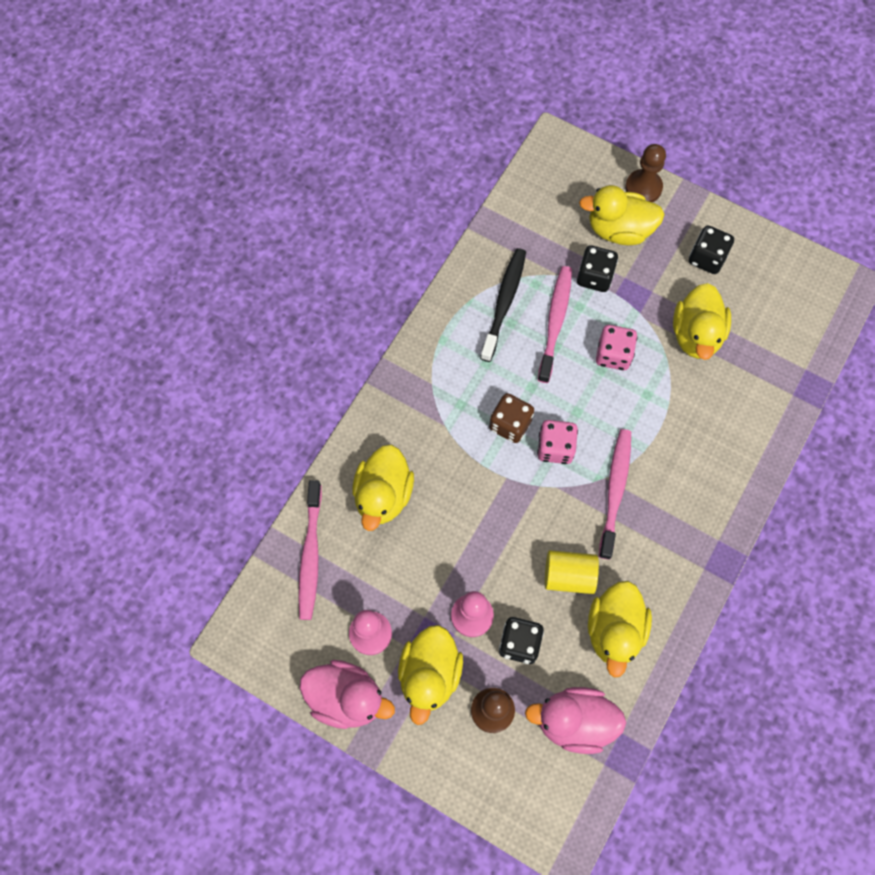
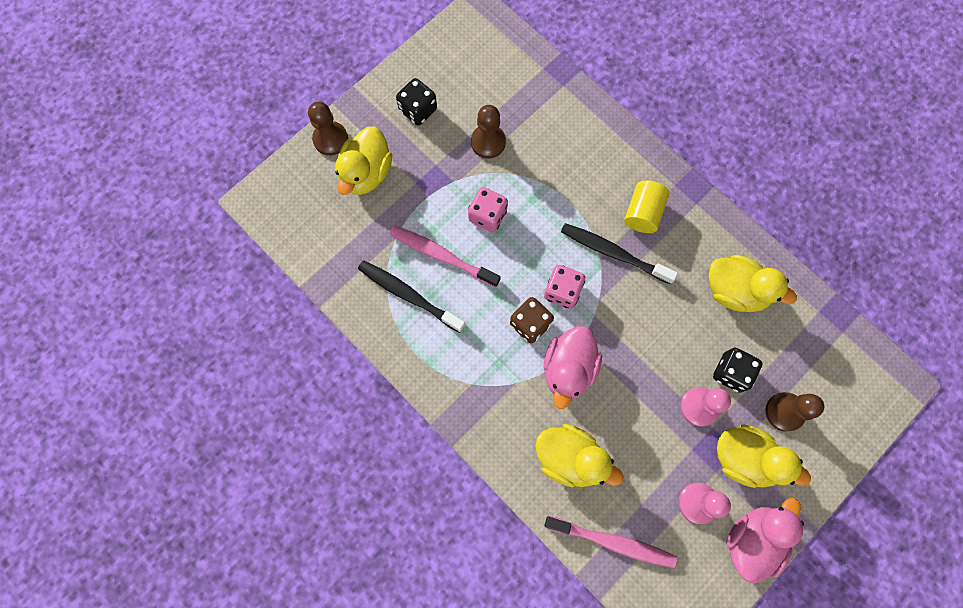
camera: 75 degrees left, 5 degrees up
(569, 576) = (680, 314): yellow cylinder -> yellow cylinder (643, 213)
(574, 721) = (805, 346): pink duck -> pink duck (568, 369)
(594, 277) = (407, 208): black dice -> none
(615, 491) = (613, 253): pink toothbrush -> black toothbrush
(696, 335) = (488, 142): yellow duck -> brown pawn

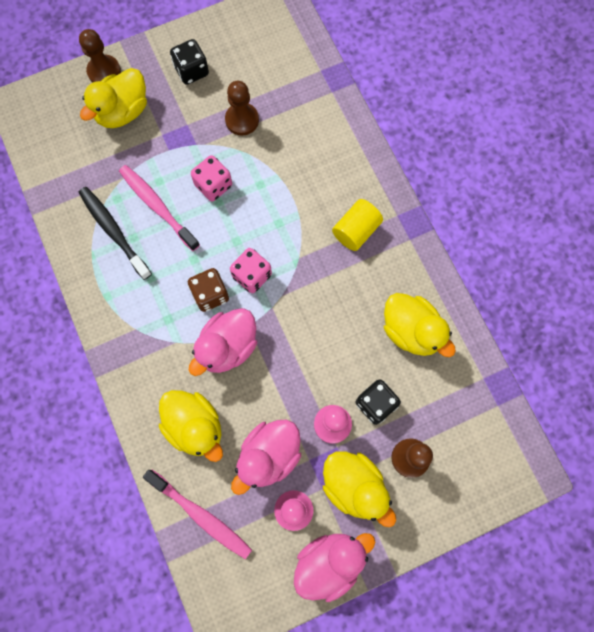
camera: 20 degrees right, 0 degrees up
(613, 253) = (313, 257): black toothbrush -> none
(652, 460) = (269, 456): none -> pink duck

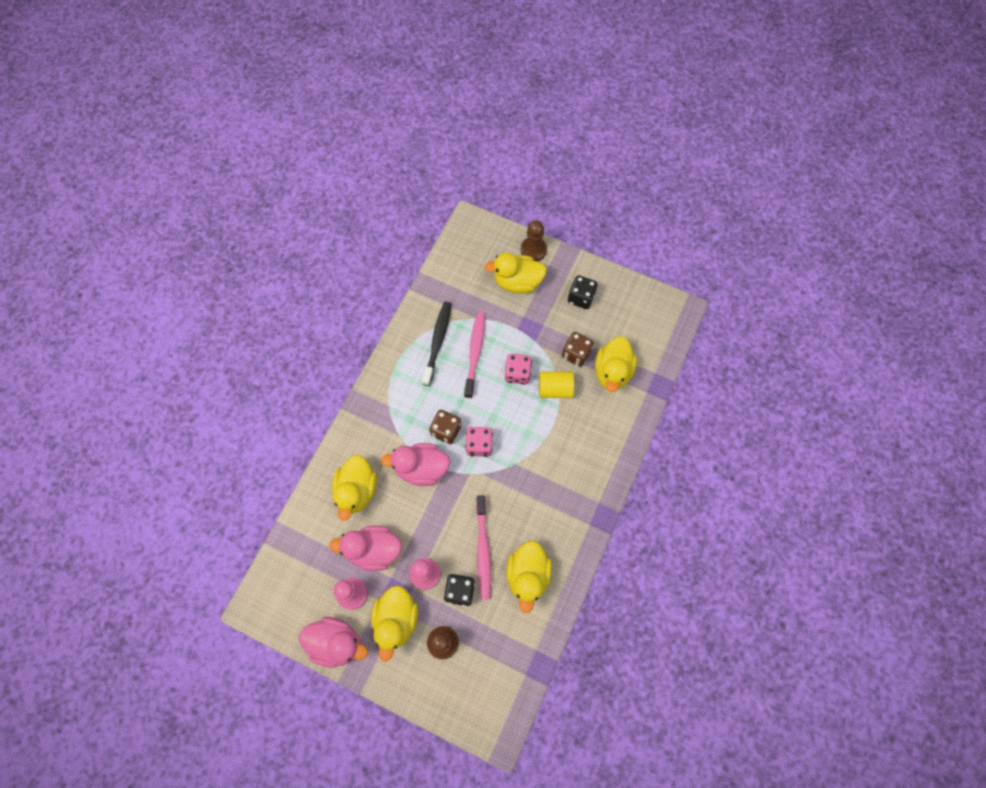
camera: 50 degrees right, 5 degrees down
(201, 515) = (306, 539): pink toothbrush -> pink toothbrush (483, 550)
(242, 120) = (576, 354): brown pawn -> brown dice
(287, 104) = (612, 372): none -> yellow duck
(356, 231) = (565, 485): yellow cylinder -> yellow cylinder (555, 389)

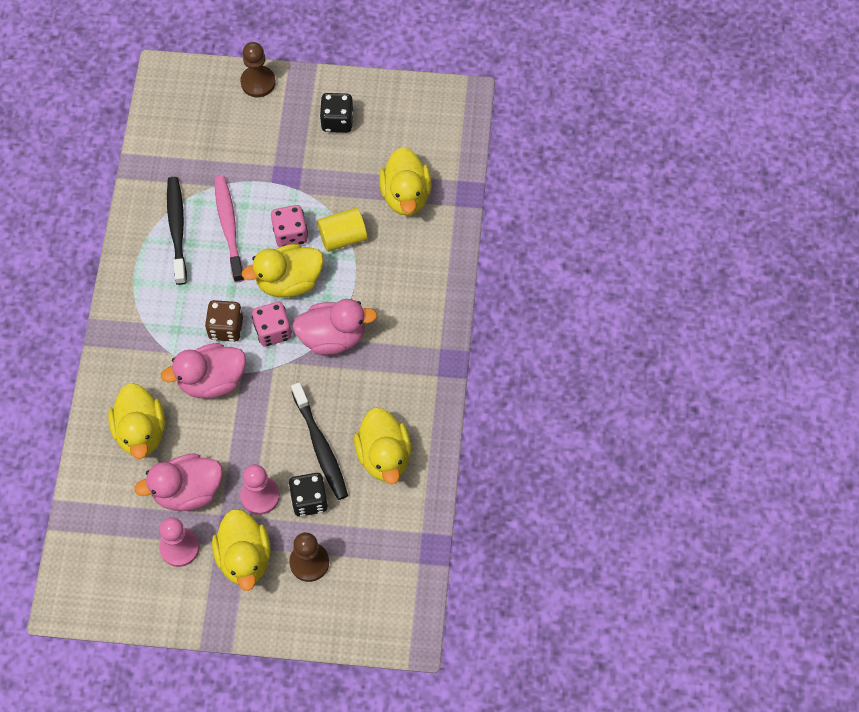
camera: 20 degrees left, 5 degrees down
(337, 643) = (182, 607): pink duck -> pink duck (333, 337)
(483, 550) = (320, 446): pink toothbrush -> black toothbrush
(517, 282) = (251, 127): yellow duck -> yellow duck (289, 281)
(576, 354) = (354, 189): brown dice -> none

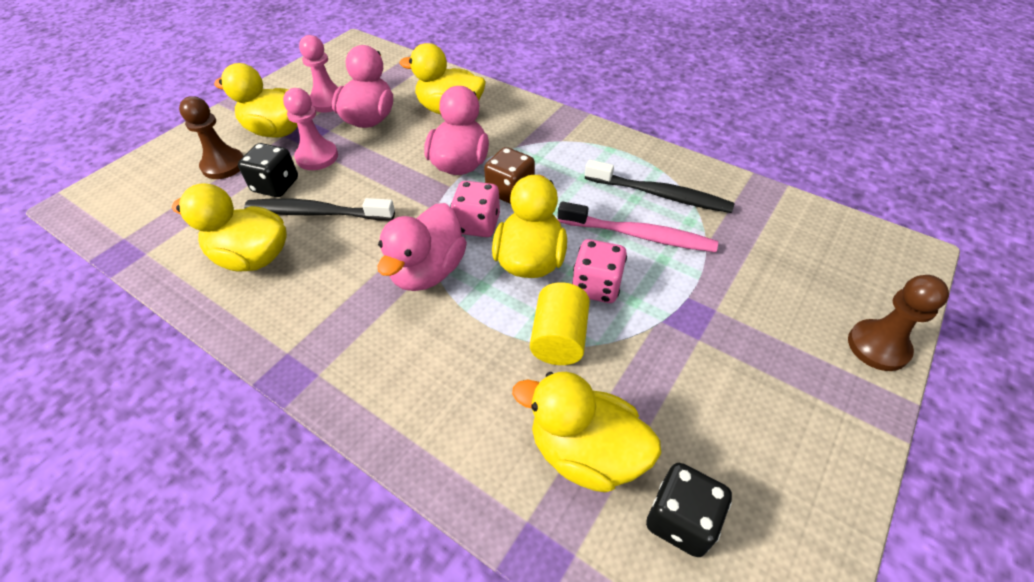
camera: 120 degrees right, 15 degrees down
(337, 121) = (772, 419): black dice -> black dice (681, 519)

